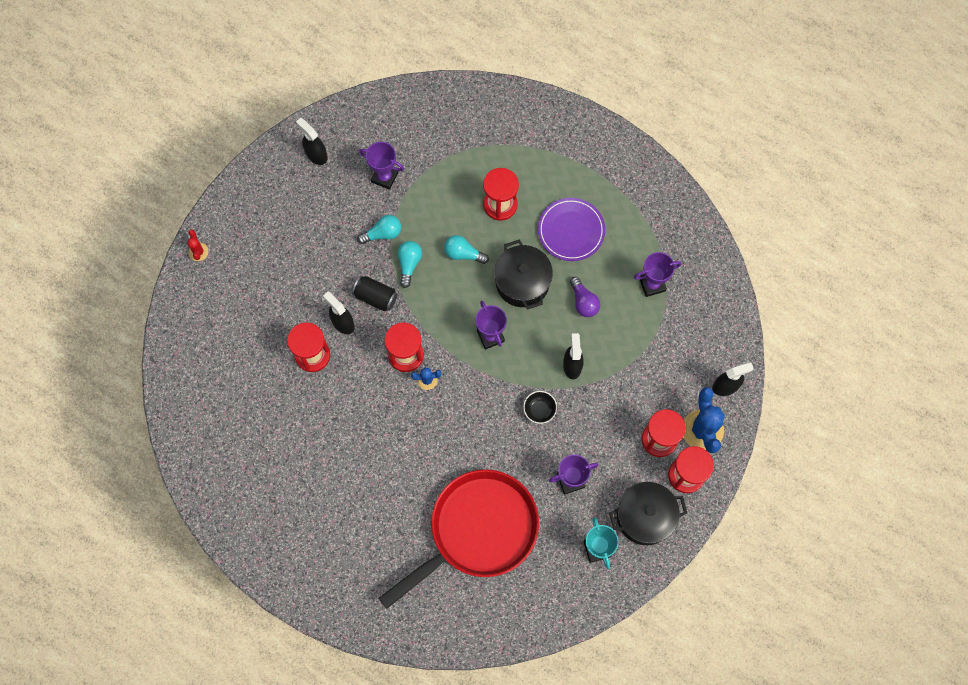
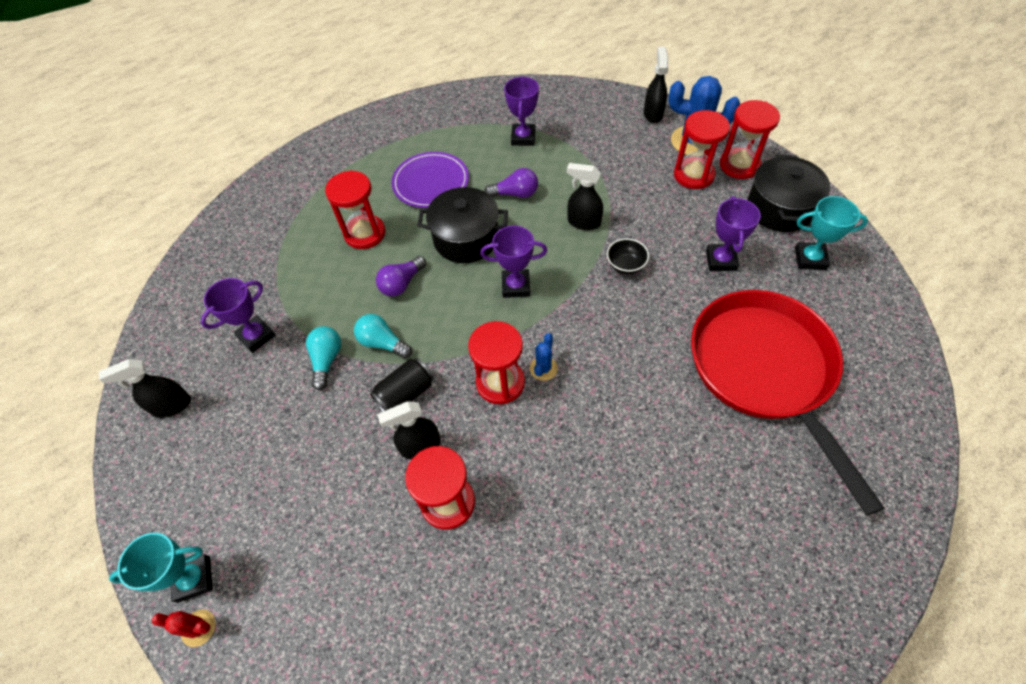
camera: 65 degrees left, 15 degrees down
(221, 234) = (194, 579): none -> turquoise trophy
(463, 254) = (402, 283): turquoise light bulb -> purple light bulb

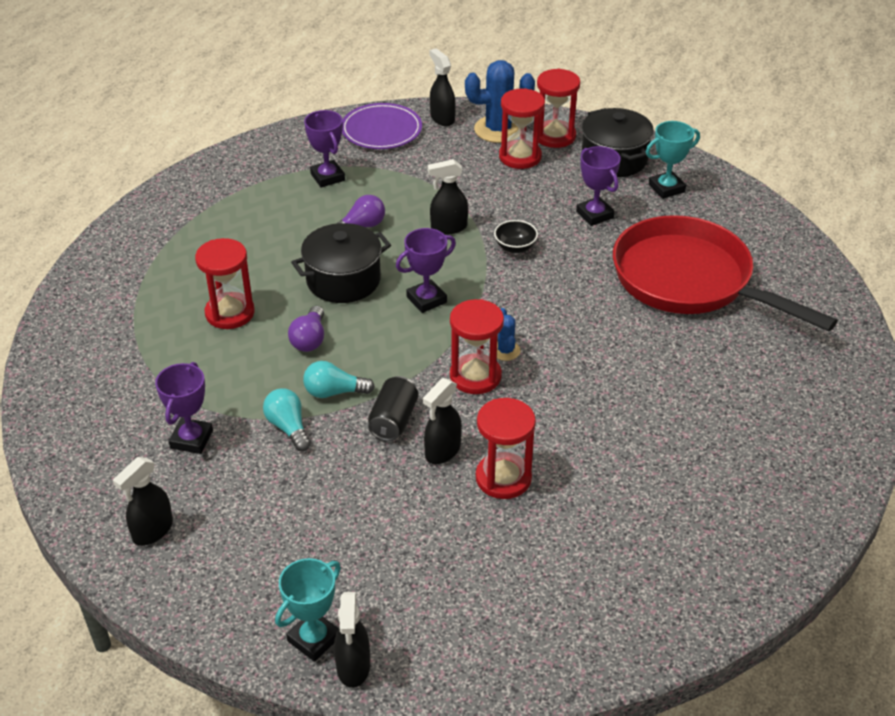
camera: 35 degrees left, 15 degrees down
(198, 628) = (353, 667): red cactus -> black spray bottle
(431, 183) = (262, 246): purple plate -> purple plate (381, 130)

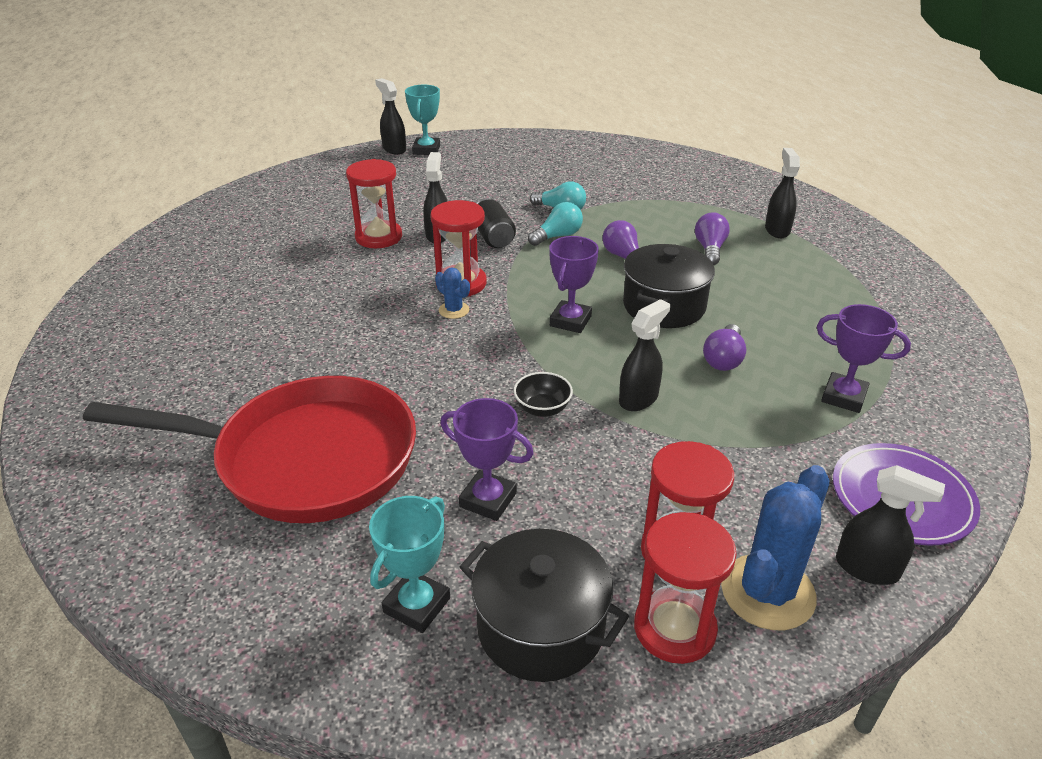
camera: 145 degrees right, 5 degrees down
(152, 531) = (569, 151): black spray bottle -> black spray bottle (777, 230)
(191, 439) = (612, 185): purple trophy -> none
(230, 313) = (710, 249): red hourglass -> purple light bulb

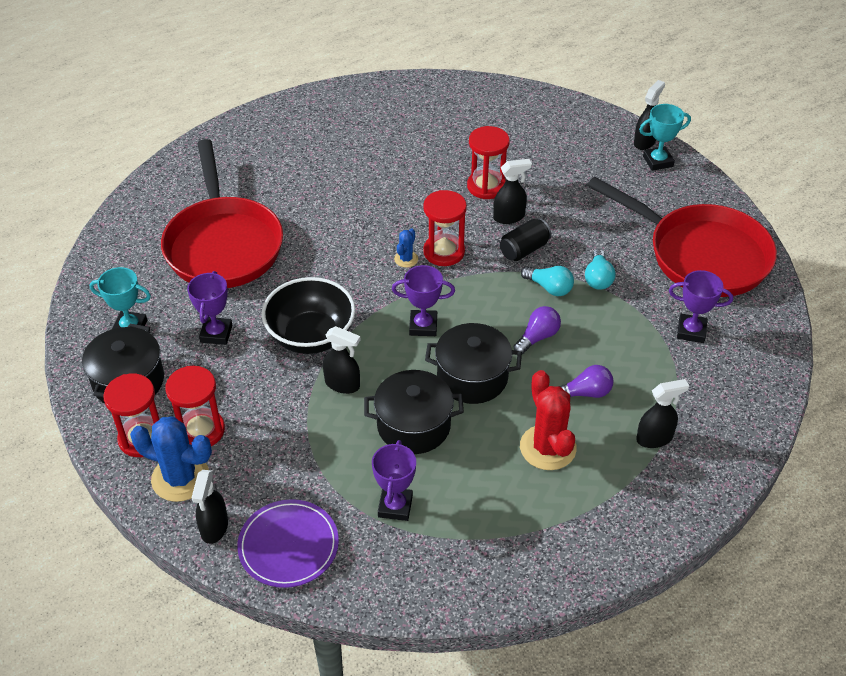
camera: 70 degrees right, 10 degrees up
(542, 409) = (311, 336): black bowl -> black bowl, size x2.20
(562, 160) = (701, 255): none -> red pan
(653, 185) = (691, 331): none -> purple trophy
(723, 359) = (413, 426): purple light bulb -> black pot
(776, 284) = (547, 447): none -> red cactus

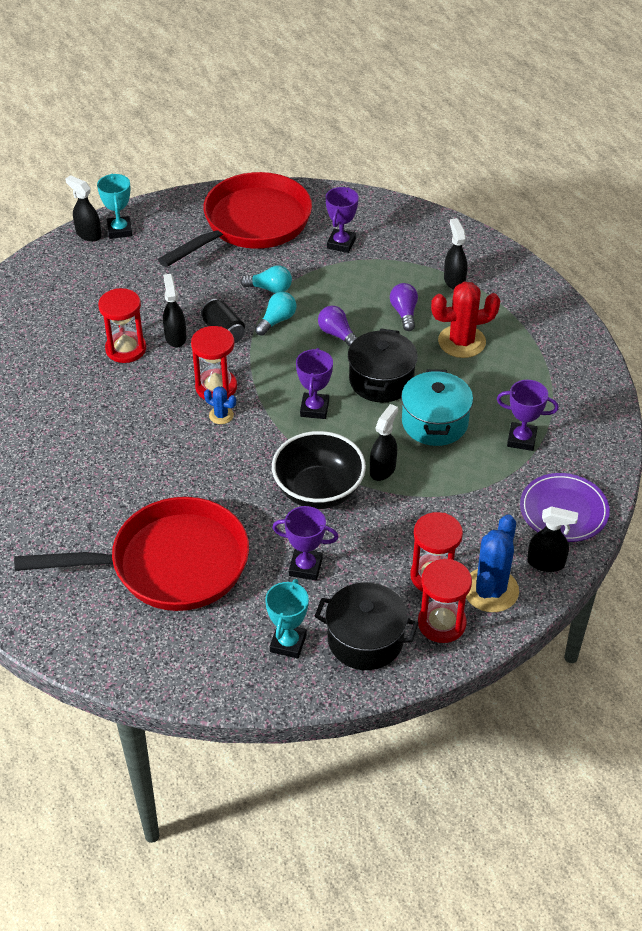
camera: 85 degrees left, 0 degrees up
(413, 426) = (435, 422): black pot -> turquoise pot

